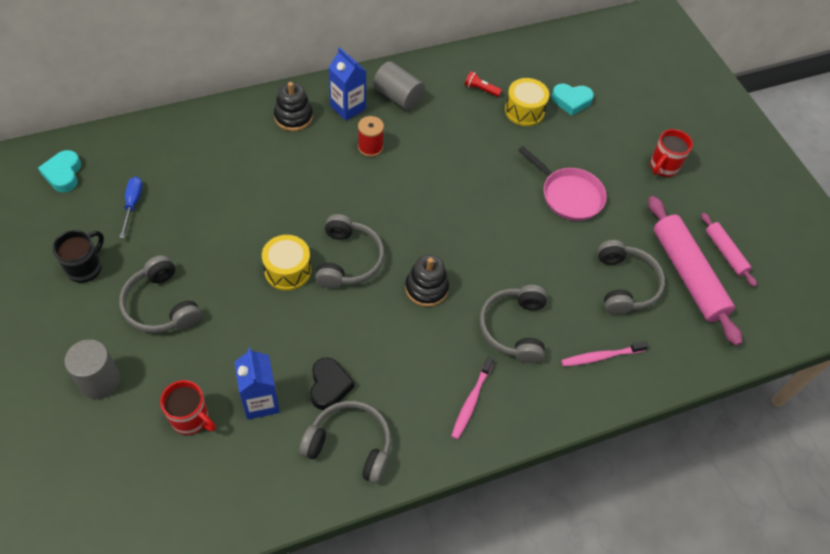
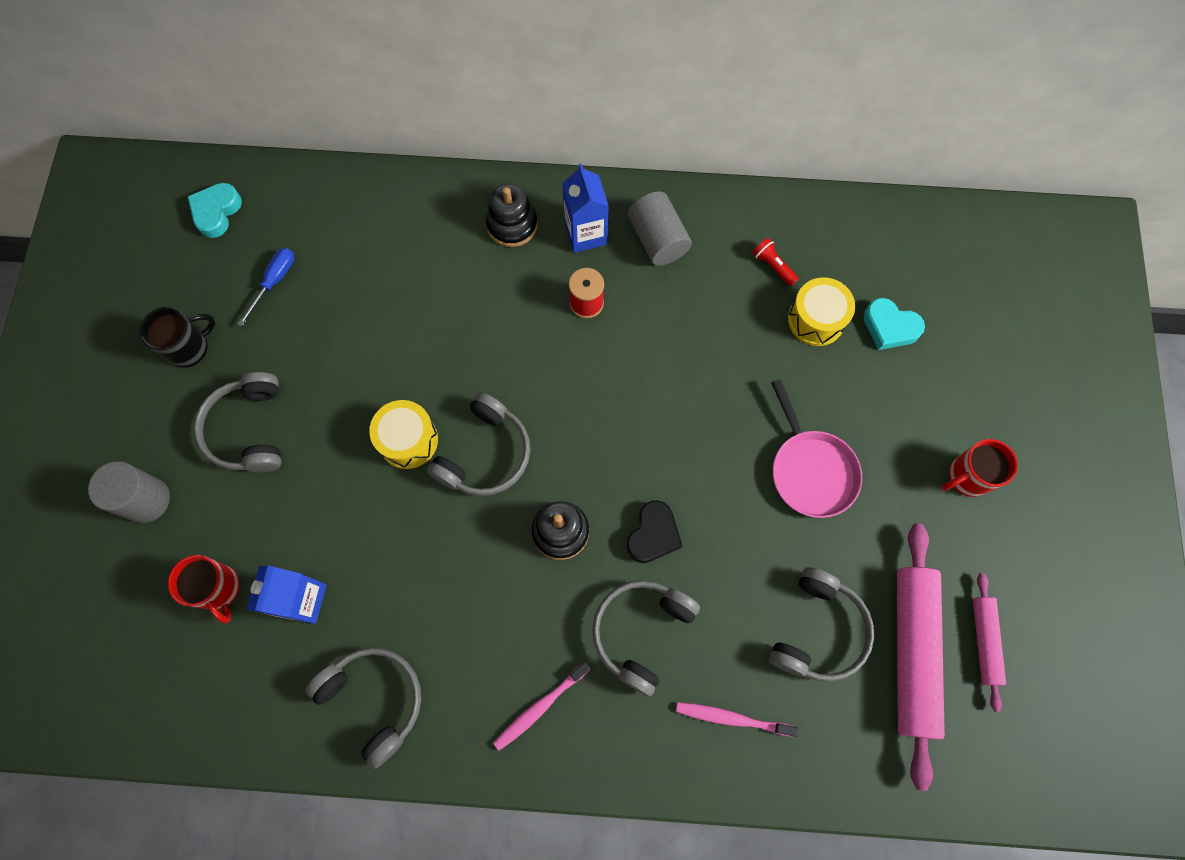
camera: 30 degrees right, 15 degrees up
(329, 386) = (386, 614): black heart -> black heart (653, 535)

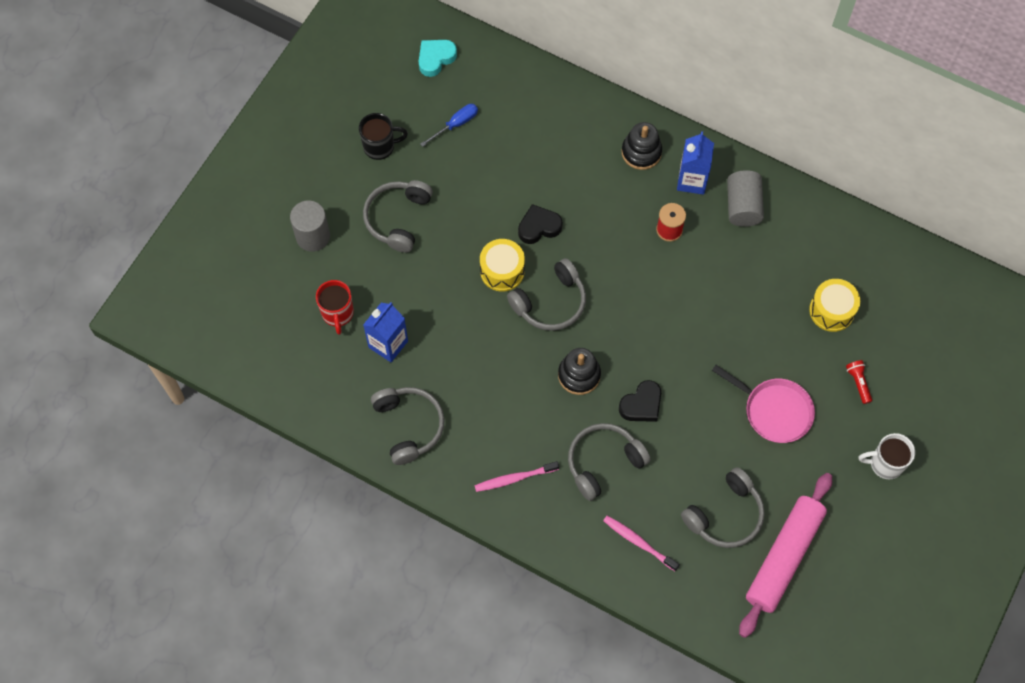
camera: 25 degrees right, 5 degrees down
(430, 365) = (539, 227): none -> black heart
(773, 266) = (819, 260): red flashlight -> red flashlight (858, 383)
(811, 470) = (774, 411): pink pan -> pink pan turned 60 degrees counterclockwise
(889, 327) = (884, 339): turquoise heart -> none
(966, 477) = (885, 464): red mug -> white mug
(984, 641) = (838, 573): pink rolling pin -> none

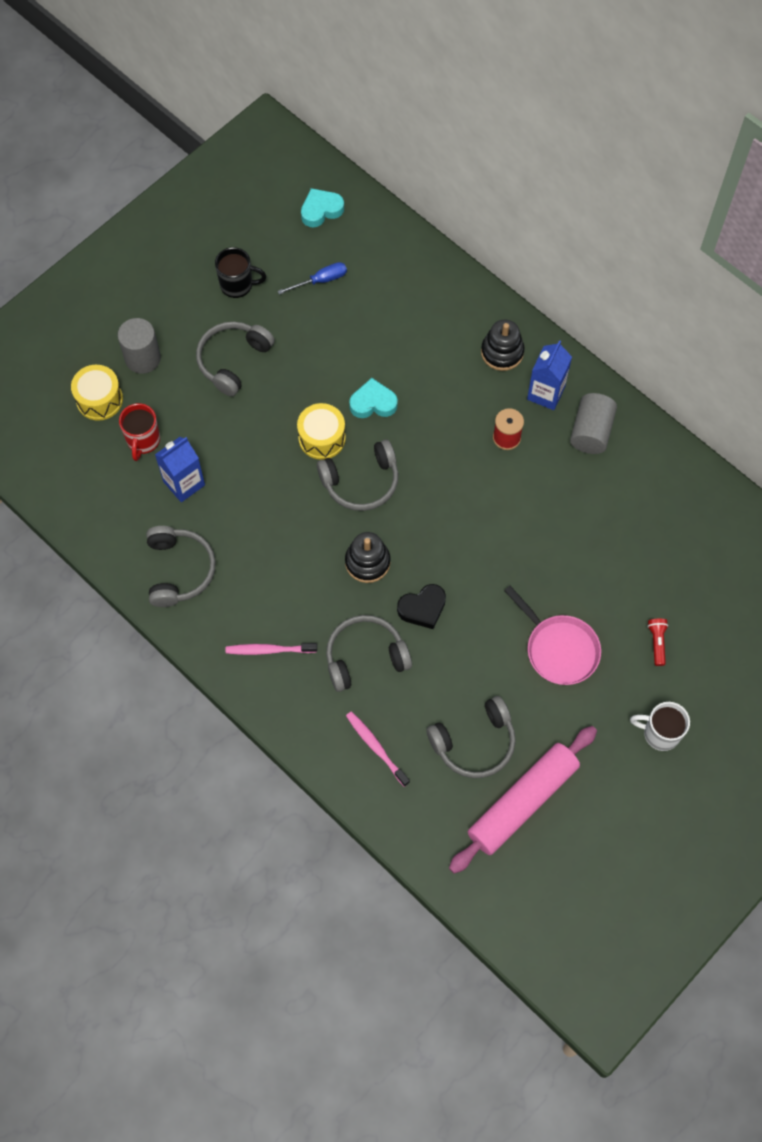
camera: 15 degrees right, 0 degrees up
(539, 227) = (373, 403): black heart -> turquoise heart
(831, 311) = (651, 561): yellow drum -> yellow drum (99, 399)

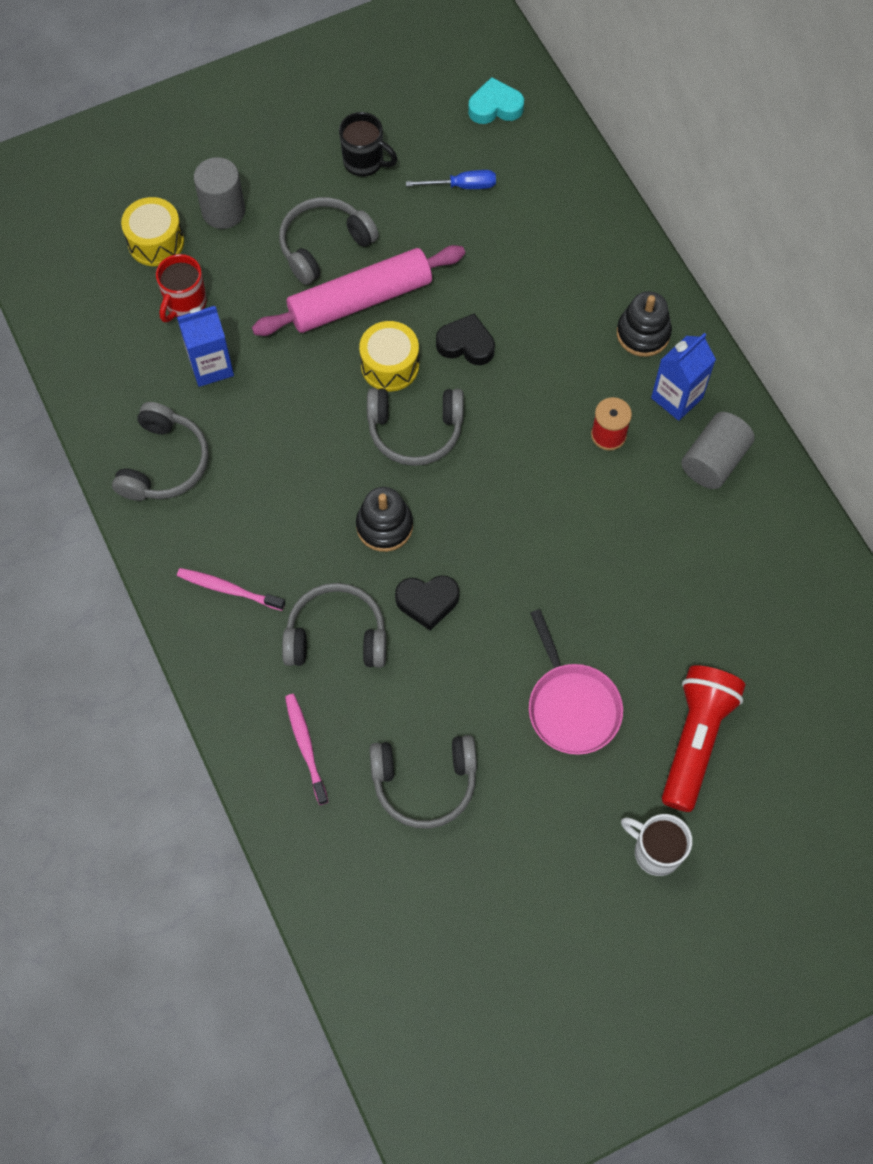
camera: 20 degrees right, 0 degrees up
(373, 403) = (466, 344): turquoise heart -> black heart
(522, 802) = (454, 875): pink rolling pin -> pink rolling pin (360, 300)
(657, 642) = (695, 740): red flashlight -> red flashlight, size x2.34

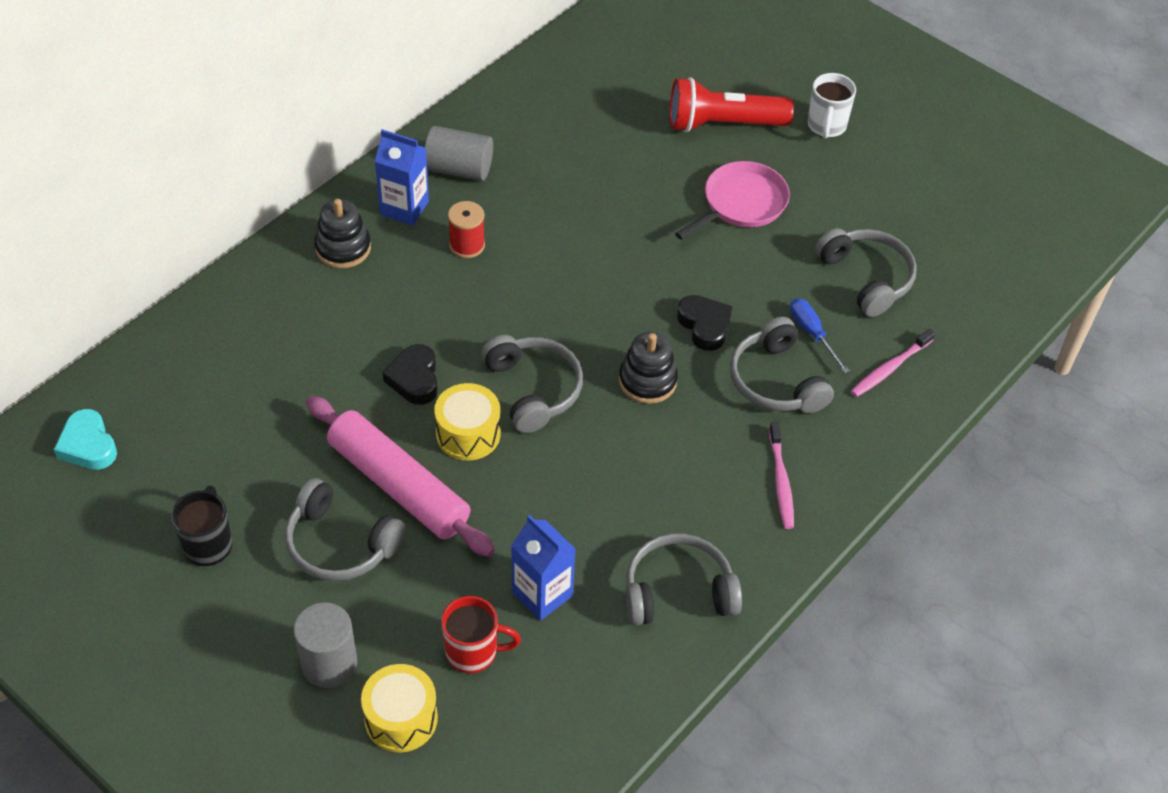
camera: 115 degrees left, 15 degrees down
(462, 186) = (212, 442): blue screwdriver -> blue screwdriver (812, 333)

